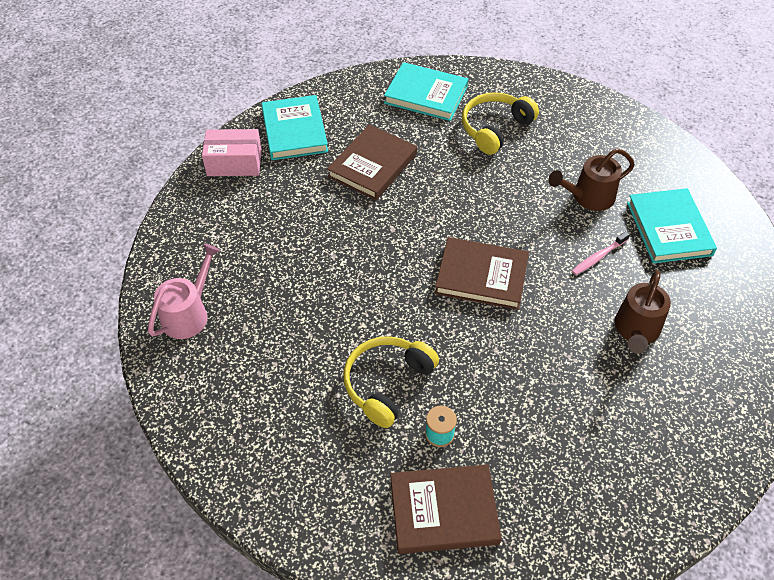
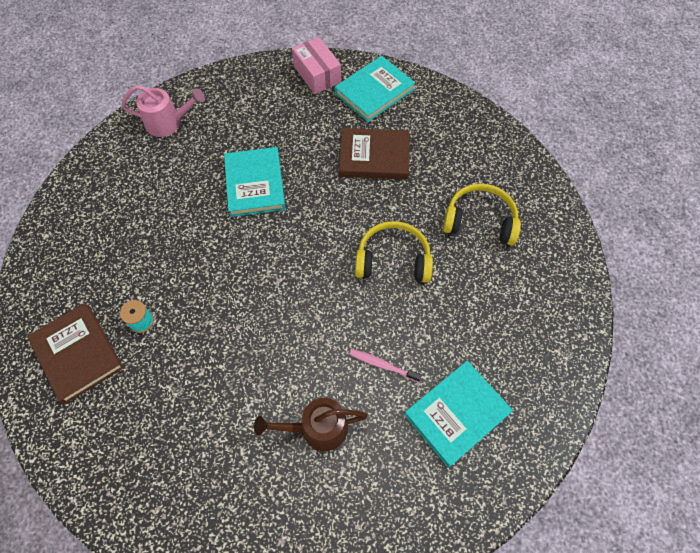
camera: 60 degrees right, 10 degrees up
(387, 383) = (169, 266): yellow headphones -> yellow headphones (393, 259)
(426, 95) = (481, 154): turquoise book -> turquoise book (255, 184)
(481, 276) = (306, 283): brown book -> none
(588, 197) = (449, 329): brown watering can -> none

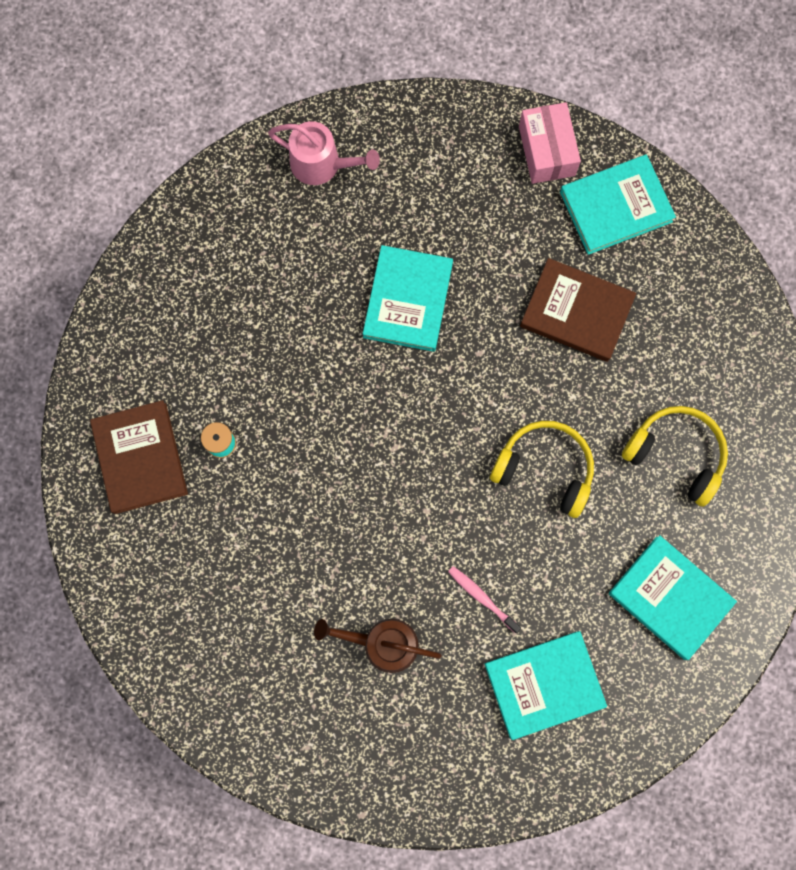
camera: 20 degrees right, 15 degrees up
(520, 316) = (670, 598): none -> turquoise book

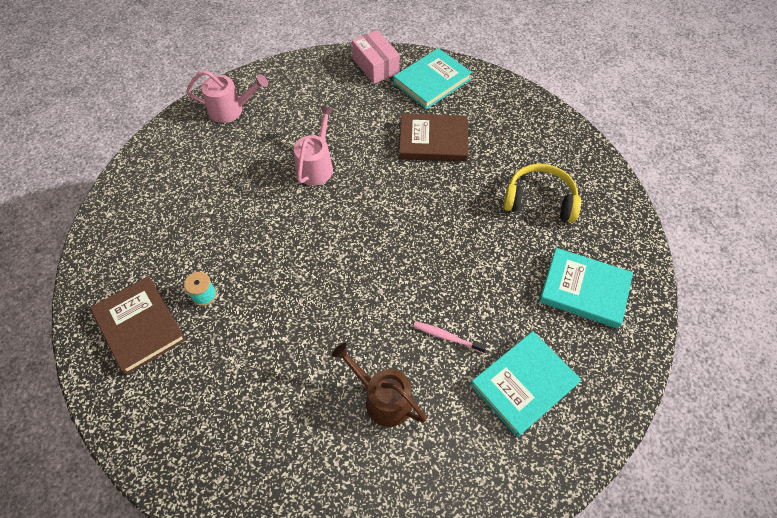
camera: 20 degrees left, 20 degrees down
(383, 643) = (383, 399): brown watering can -> brown watering can turned 45 degrees clockwise
(408, 300) = (316, 166): turquoise book -> pink watering can
(545, 469) = (454, 236): yellow headphones -> none

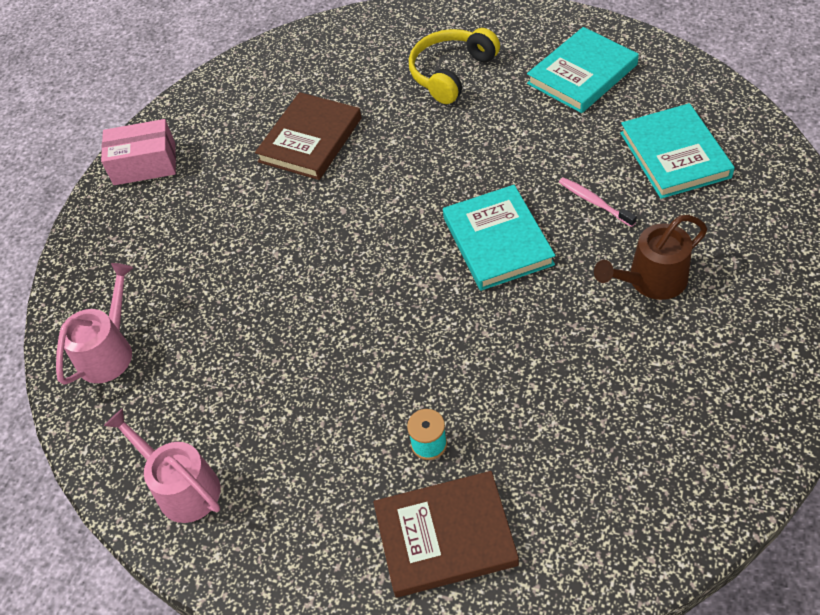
camera: 60 degrees left, 5 degrees down
(316, 166) = (279, 269): pink watering can -> pink watering can (182, 487)
(432, 81) = (212, 115): turquoise book -> turquoise book (497, 241)
(447, 337) = (594, 202): pink toothbrush -> pink toothbrush turned 90 degrees clockwise

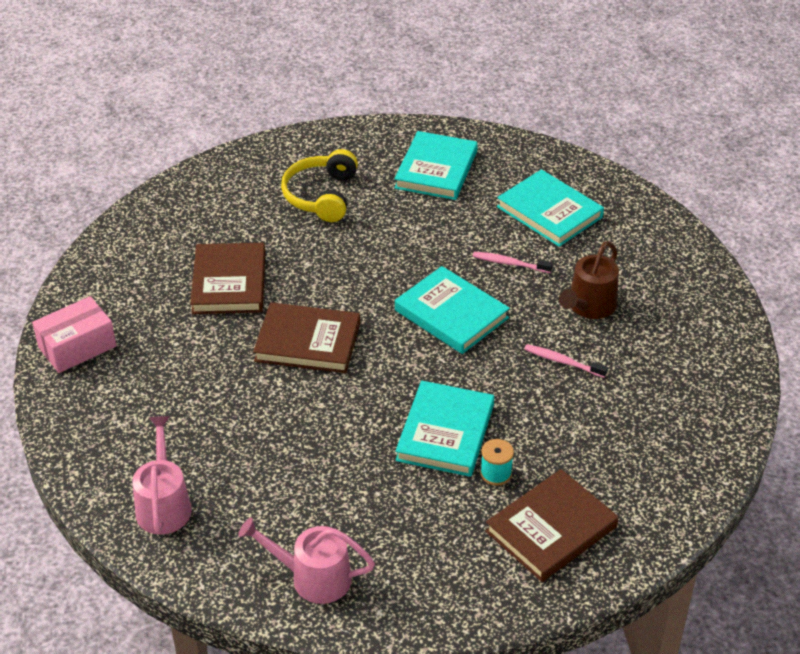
camera: 35 degrees left, 10 degrees down
(340, 225) = (307, 342): none -> brown book
(408, 375) = (445, 432): none -> turquoise book
(581, 337) = (563, 362): none -> pink toothbrush

